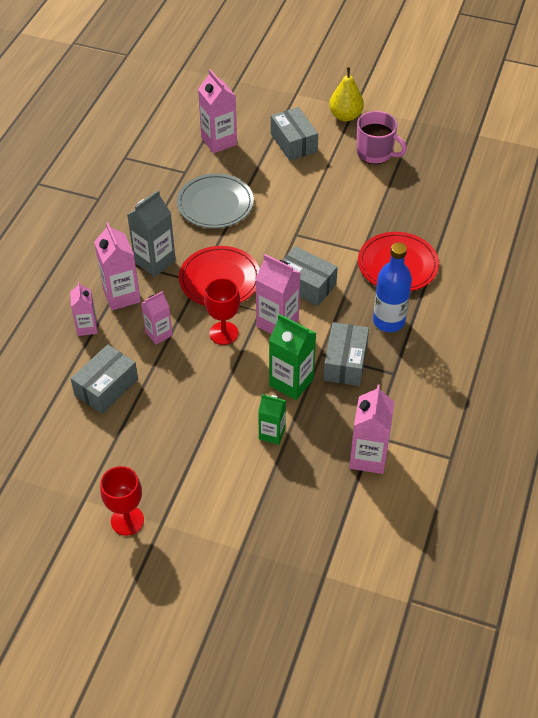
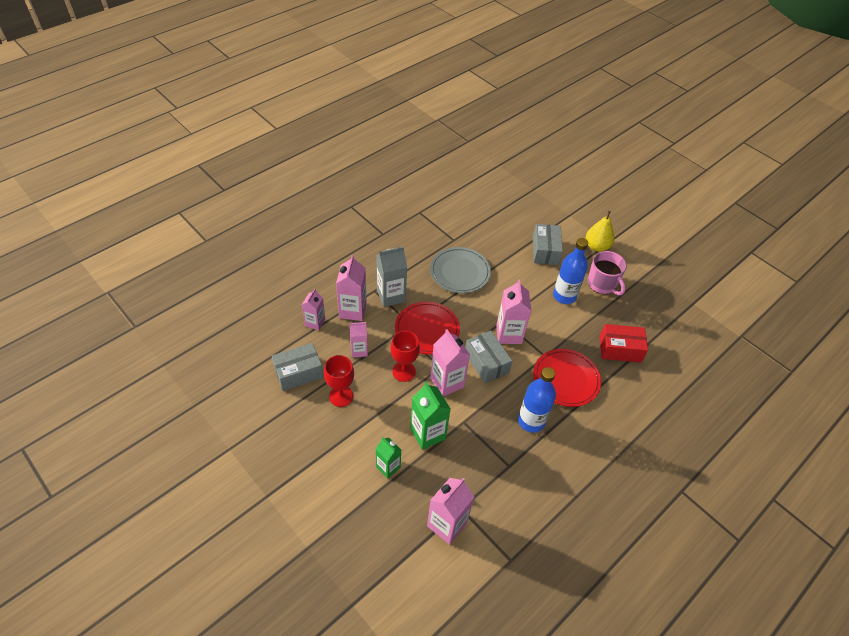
camera: 25 degrees right, 0 degrees up
(127, 520) = (246, 480): red goblet -> red goblet (341, 396)
(219, 141) = (492, 227): pink carton -> pink carton (509, 334)
(344, 182) = (564, 296): none -> blue bottle
(345, 362) = (477, 438): grey box -> none
(433, 211) = (620, 349): none -> red box

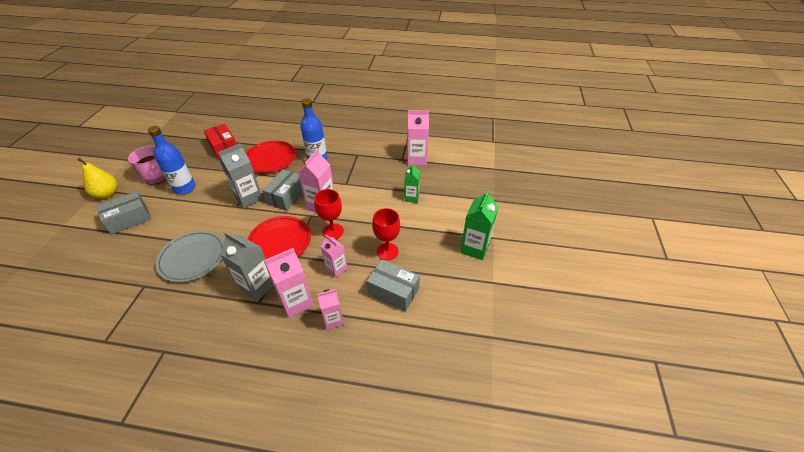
camera: 125 degrees left, 5 degrees down
(427, 433) = (370, 194): green carton -> green carton (474, 248)
(509, 334) = (249, 198): pink carton -> grey carton

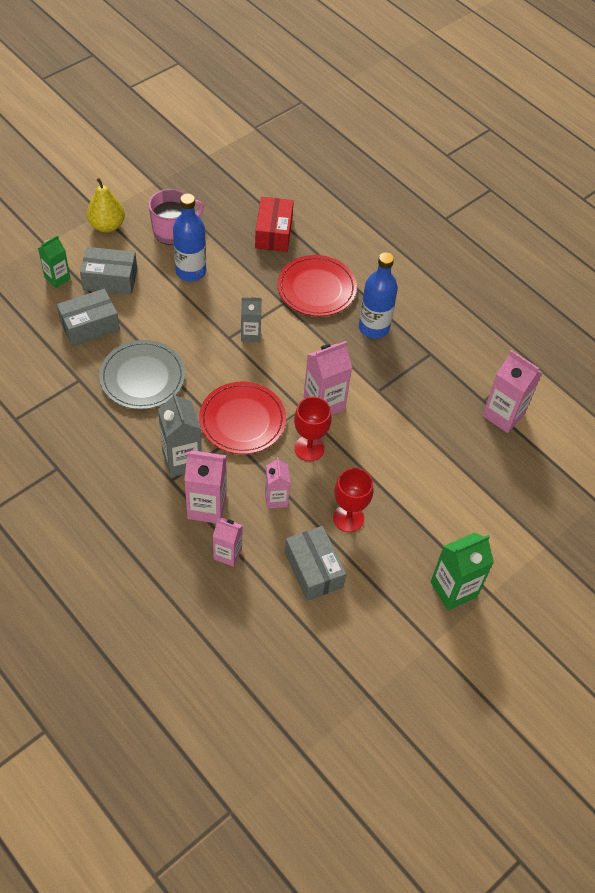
camera: 35 degrees right, 10 degrees up
(249, 198) = (250, 334): grey carton -> grey carton, size x0.63
(286, 196) = (294, 361): grey box -> grey box (90, 326)
(411, 197) = (442, 468): green carton -> green carton (57, 278)

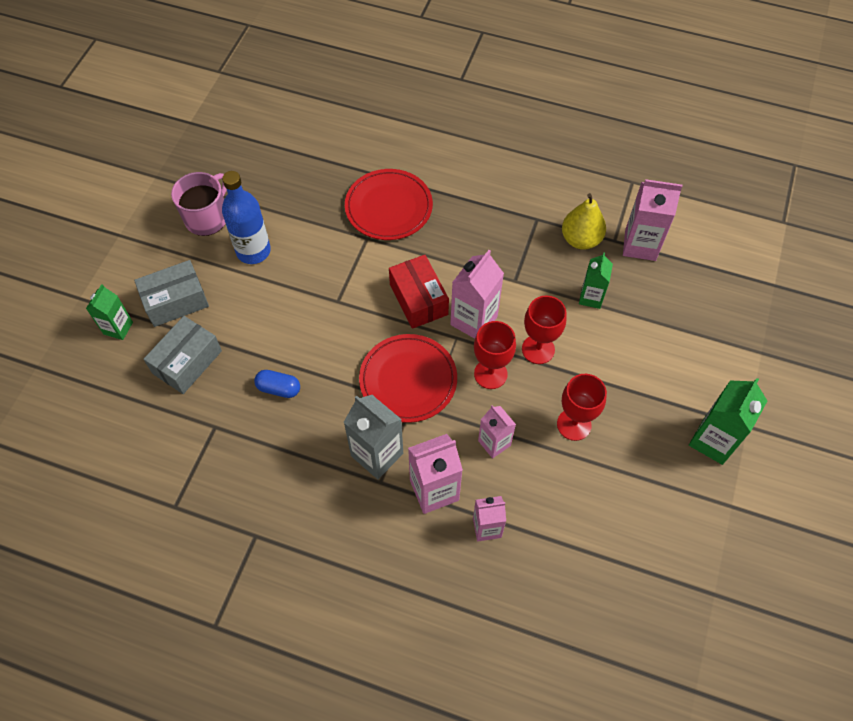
camera: 25 degrees left, 5 degrees up
(107, 225) = (134, 245): yellow pear -> yellow pear (580, 239)
(142, 377) = (279, 388): grey plate -> blue capsule
(250, 334) = (356, 286): grey carton -> none
(273, 233) = (309, 171): red box -> red box (418, 299)
(313, 569) = (577, 496): grey box -> none
(360, 450) = (538, 349): none -> red goblet
(374, 327) = (468, 219): blue bottle -> none
(431, 433) = (591, 297): none -> green carton

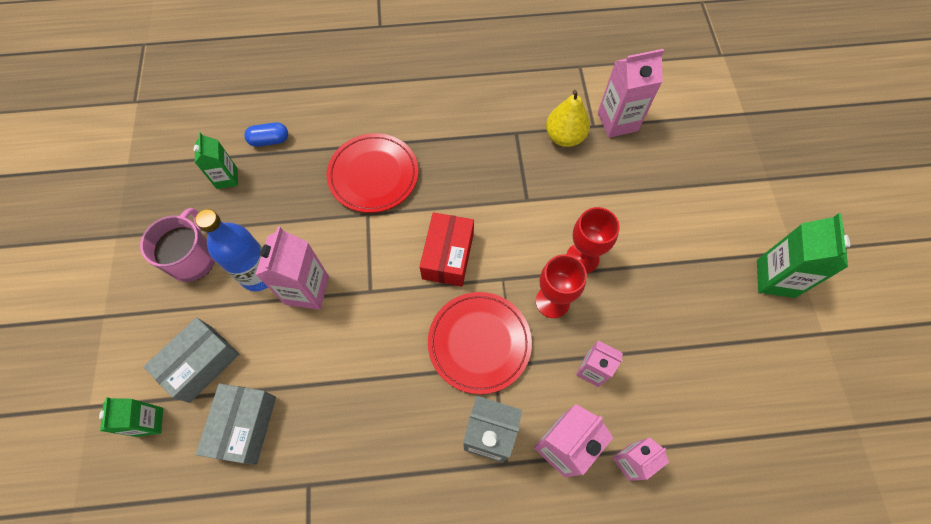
camera: 25 degrees left, 5 degrees up
(279, 388) = (355, 411): blue capsule -> blue capsule (269, 140)
(418, 299) = (448, 256): red box -> red box turned 60 degrees clockwise
(474, 320) = (510, 255): pink carton -> pink carton (307, 290)
(574, 424) = (652, 318): red goblet -> none
(591, 297) = (602, 188): green carton -> green carton (227, 178)

